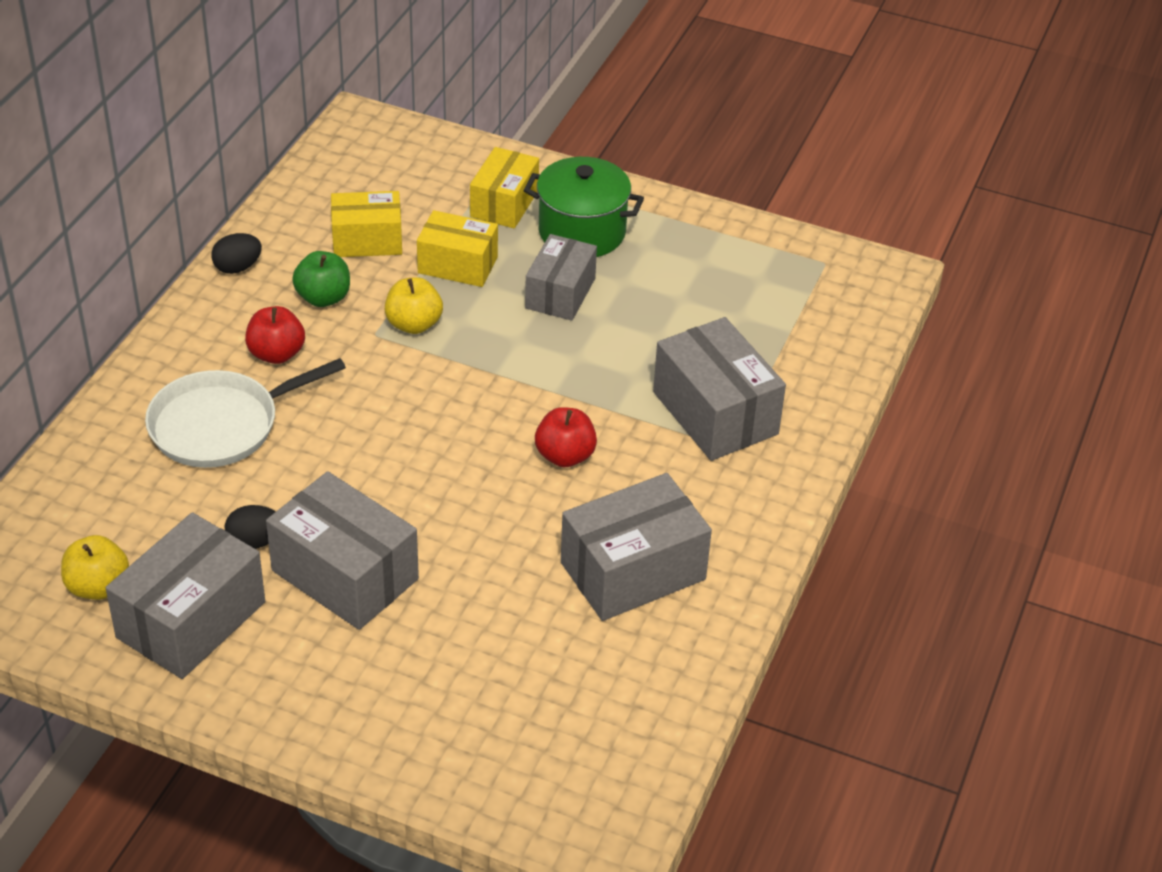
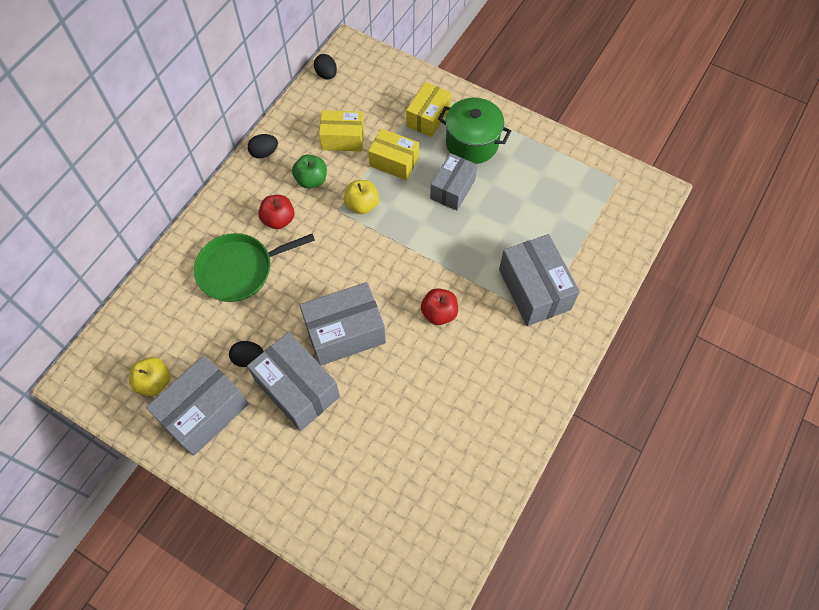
camera: 10 degrees right, 20 degrees up
(220, 425) = (239, 270): white pan -> green pan
(326, 158) = (326, 74): none -> black egg
(633, 571) = (468, 405): grey box -> grey box (345, 333)

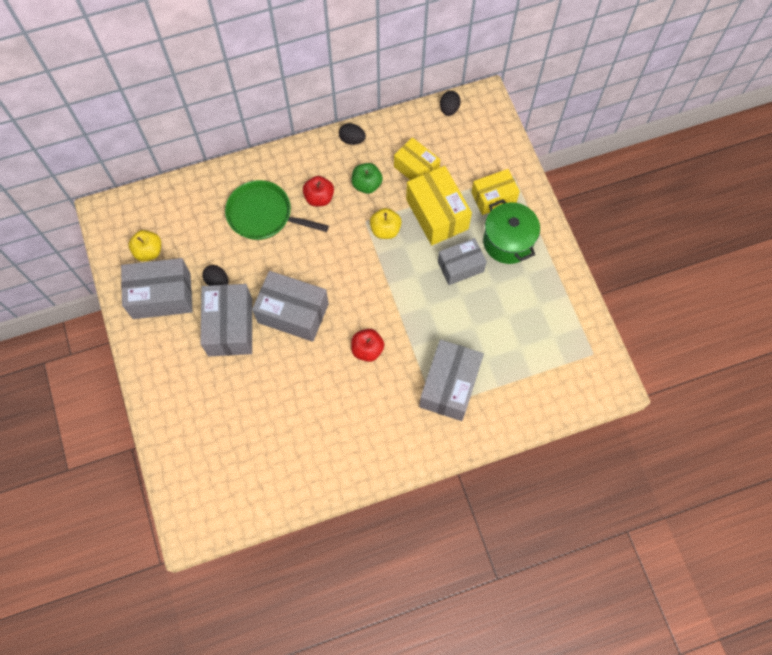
camera: 40 degrees right, 5 degrees up
(394, 162) = (437, 214): yellow box -> yellow box, size x1.51

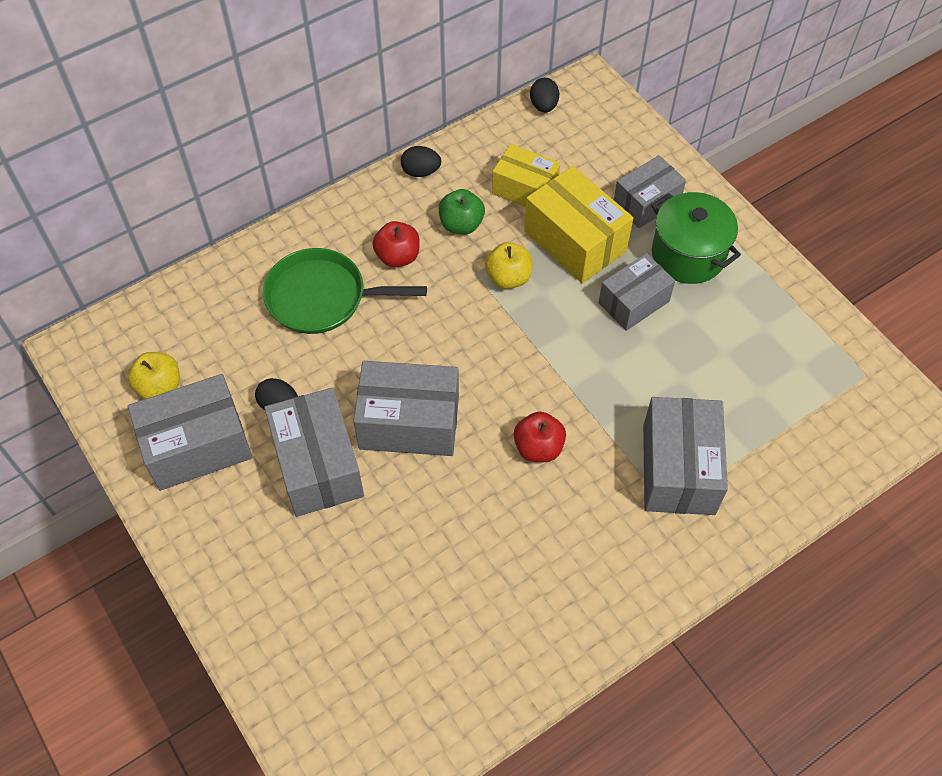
camera: 15 degrees left, 10 degrees down
(493, 197) = (646, 203): yellow box -> grey box

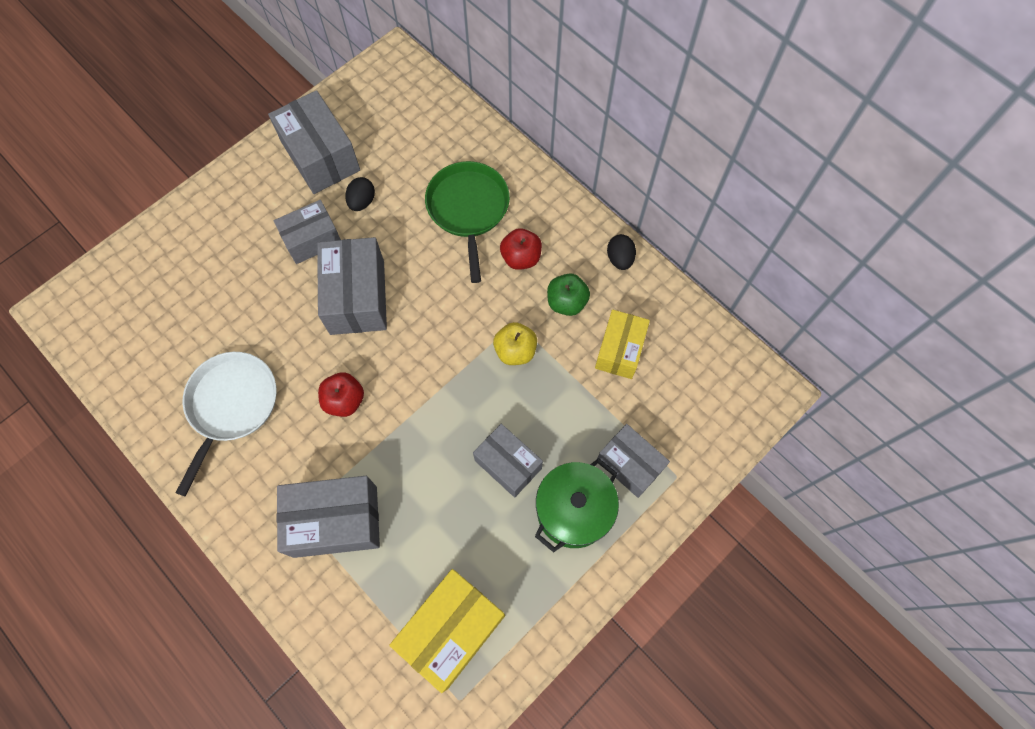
camera: 80 degrees right, 10 degrees up
(159, 387) = (368, 119): yellow apple -> none
(318, 465) = (312, 239): grey box -> grey box, size x0.66
(524, 572) = (231, 405): none -> white pan
(543, 106) = (730, 352): black egg -> none
(575, 241) = (568, 403): yellow box -> yellow box (452, 630)

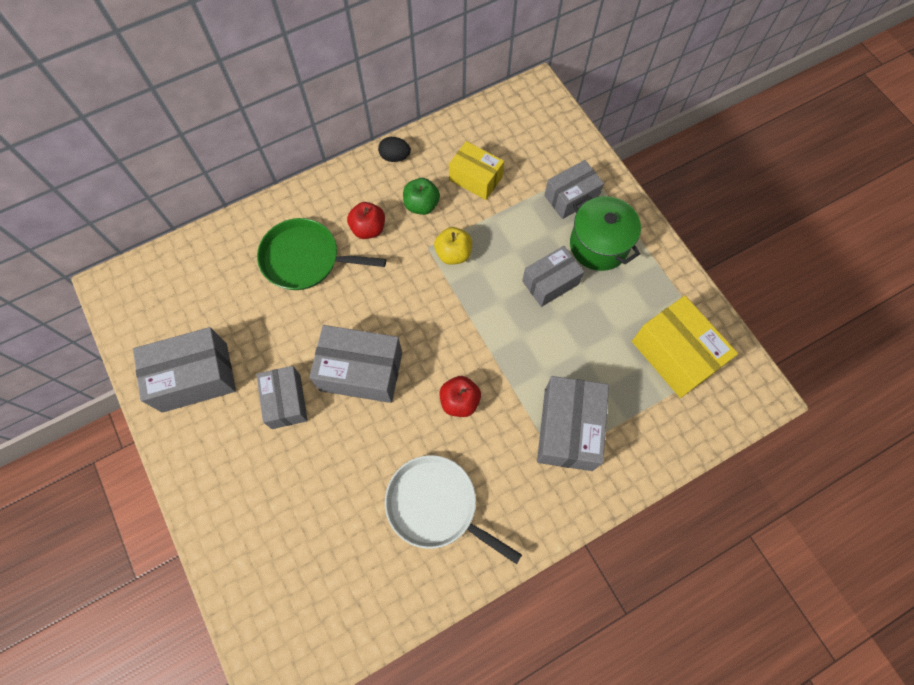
camera: 75 degrees left, 0 degrees up
(362, 201) = (262, 348): black egg -> none

